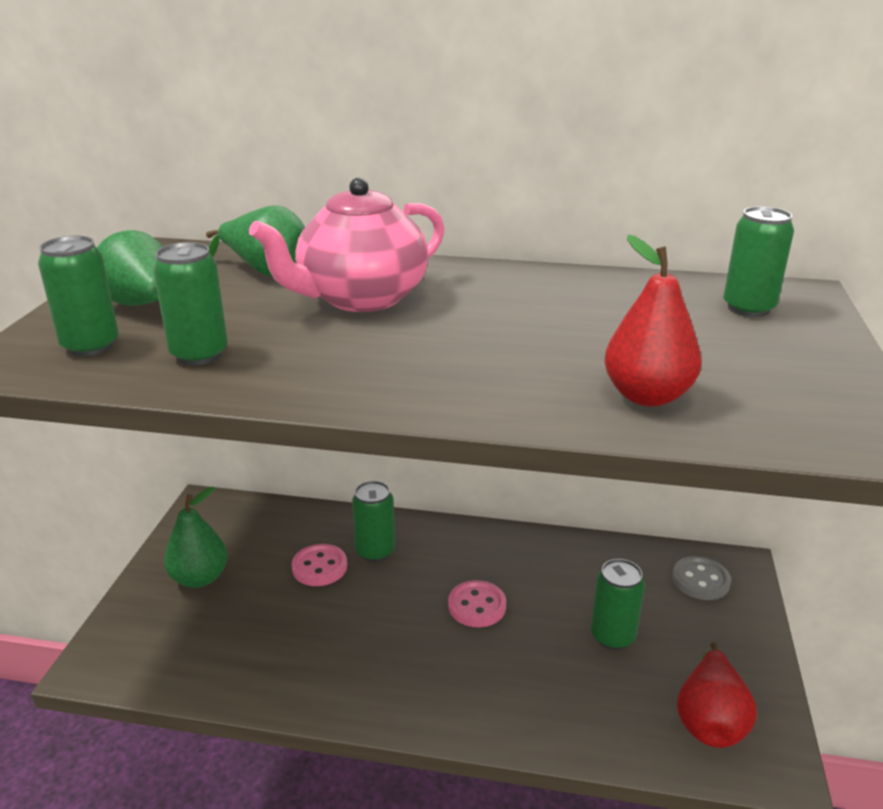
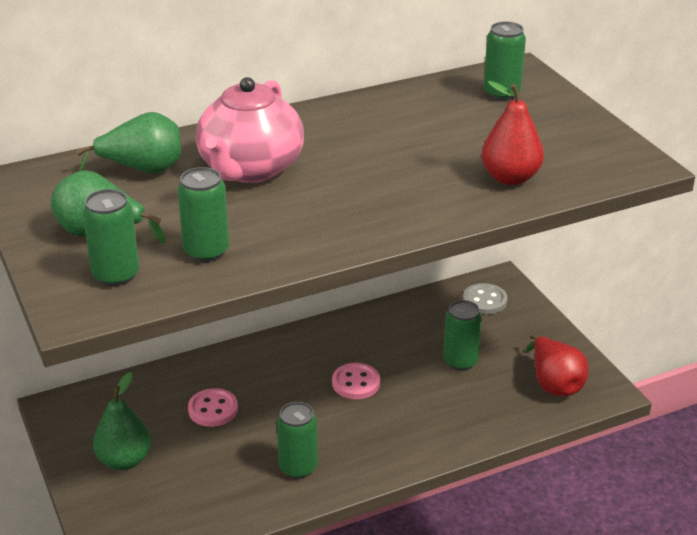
camera: 35 degrees left, 5 degrees up
(375, 551) = (244, 379): green can -> green can (298, 467)

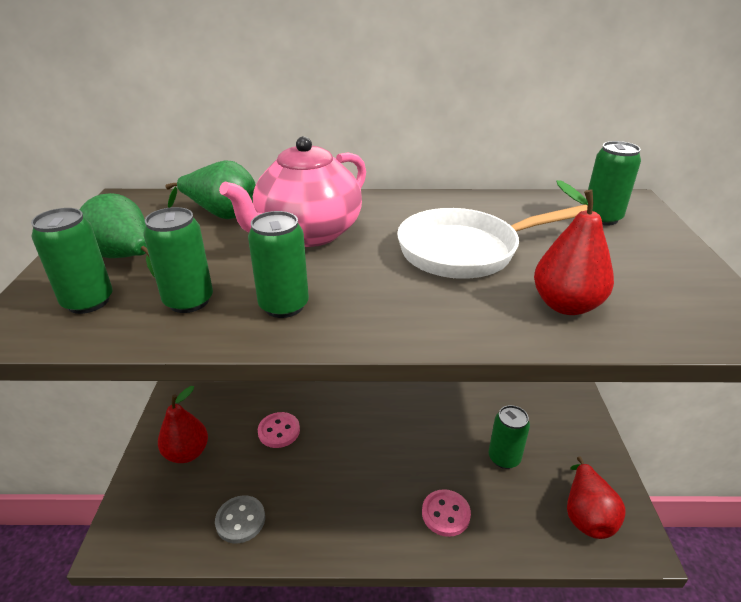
camera: 25 degrees right, 0 degrees up
(124, 460) = (187, 453): green pear -> red pear
(298, 467) = (308, 515): green can -> green can (284, 306)
(356, 383) = (403, 447): pink button -> pink button (445, 514)
(406, 152) = (466, 251): none -> white pan
(484, 301) = (552, 405): grey button -> grey button (240, 520)

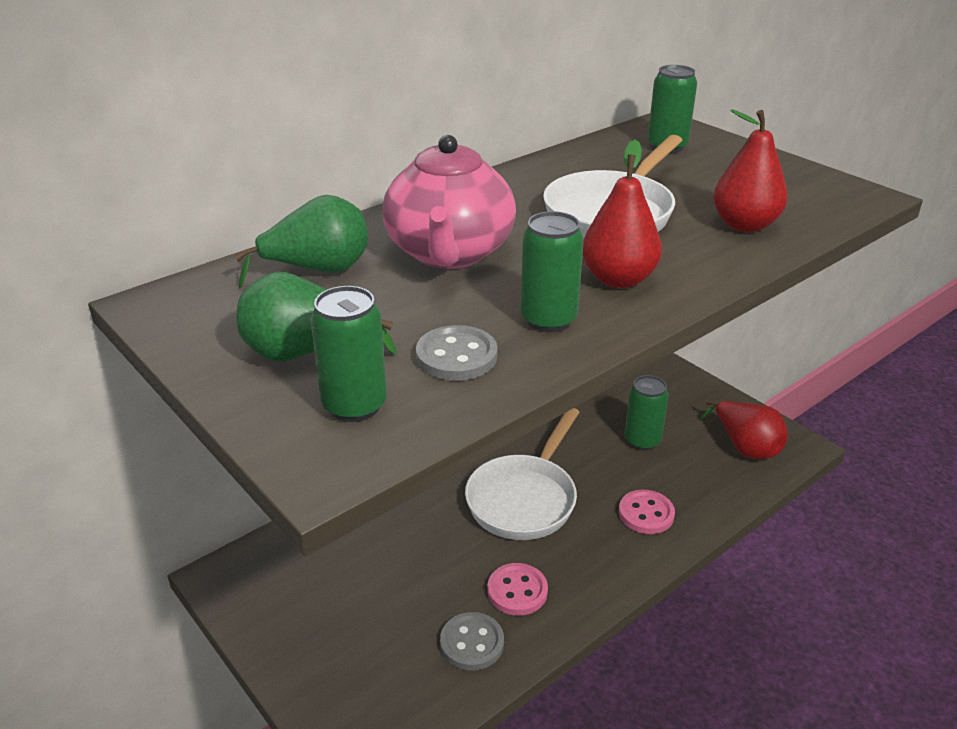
camera: 40 degrees left, 0 degrees up
(187, 453) = (327, 627): red pear -> red pear (618, 279)
(189, 301) = (456, 356): green can -> grey button
(279, 431) = (406, 543): pink button -> pink button (517, 591)
(376, 448) = (525, 499): none -> white pan

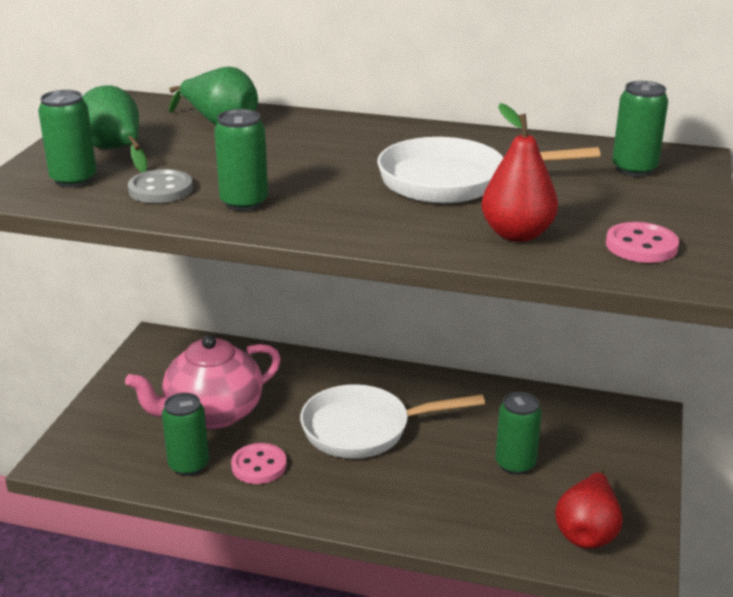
camera: 55 degrees right, 5 degrees down
(449, 253) = (298, 149): pink teapot -> pink teapot (212, 414)
(472, 643) = (189, 465): grey button -> green can
(618, 279) = (338, 210): red pear -> none
(646, 514) = (418, 500): pink button -> pink button (641, 246)

